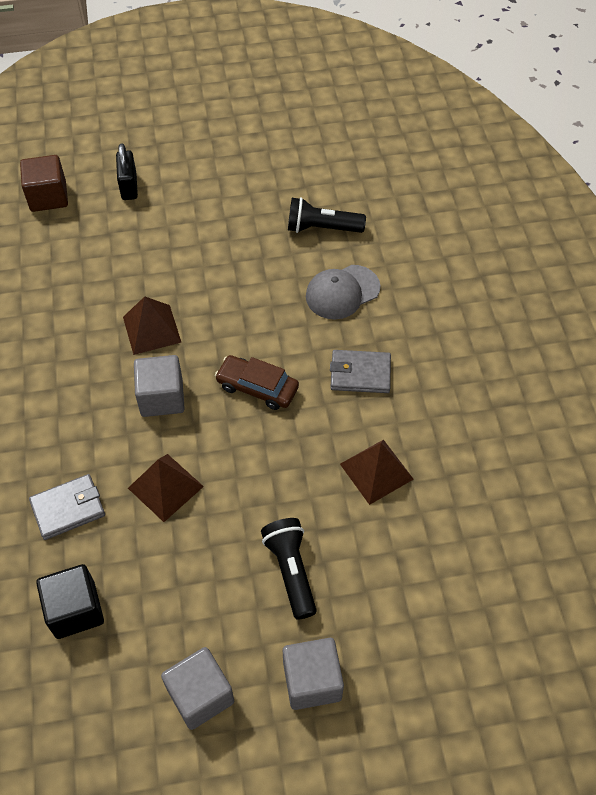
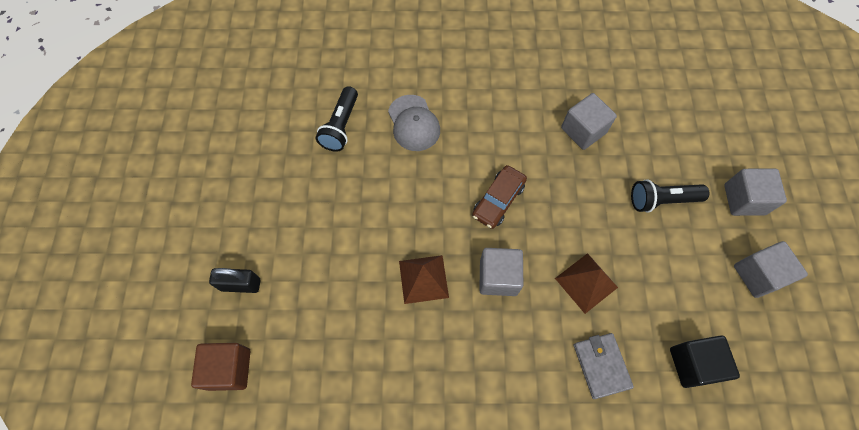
camera: 80 degrees left, 10 degrees up
(360, 374) = (496, 125): grey wallet -> none
(376, 471) = (583, 130): brown pyramid -> grey cube

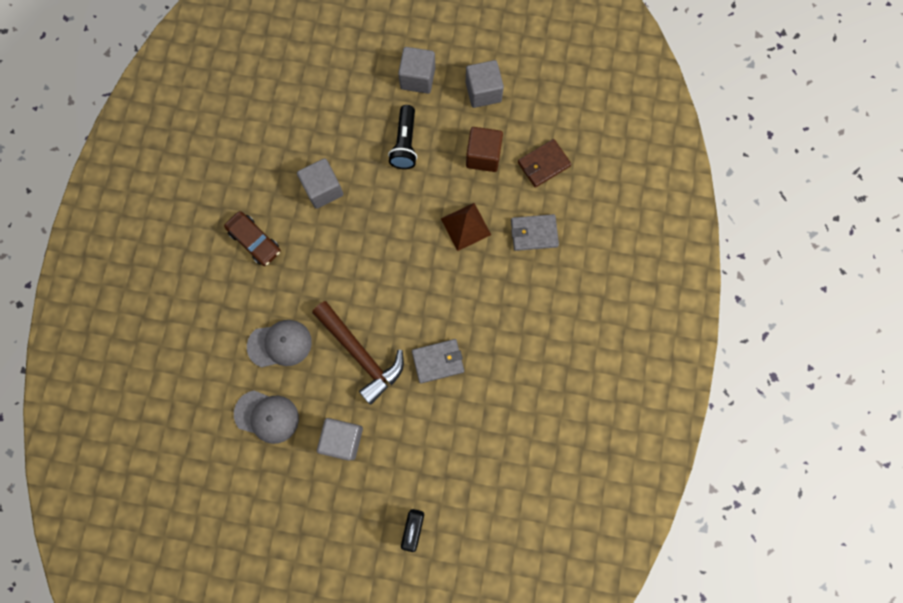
camera: 80 degrees left, 10 degrees up
(229, 369) = (487, 542): brown cube -> brown cube (483, 156)
(341, 126) = (267, 416): black flashlight -> grey cap
(416, 199) = (361, 355): none -> brown hammer
(423, 279) = (438, 361): brown pyramid -> grey wallet
(498, 200) = (377, 281): brown car -> brown car (254, 241)
(498, 277) = (448, 297): grey cube -> grey cube (342, 439)
(693, 364) = (543, 164): black cube -> brown wallet

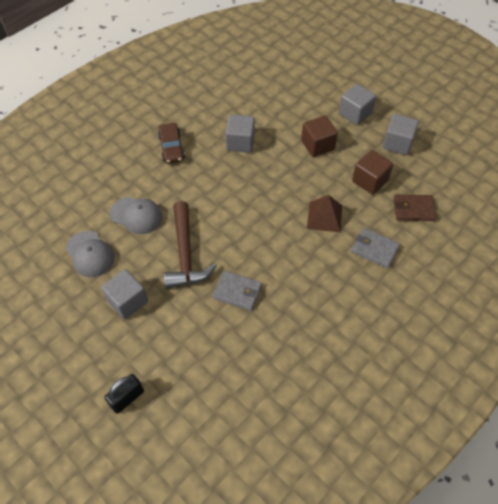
camera: 35 degrees right, 20 degrees down
(405, 143) = (317, 145): black flashlight -> brown cube

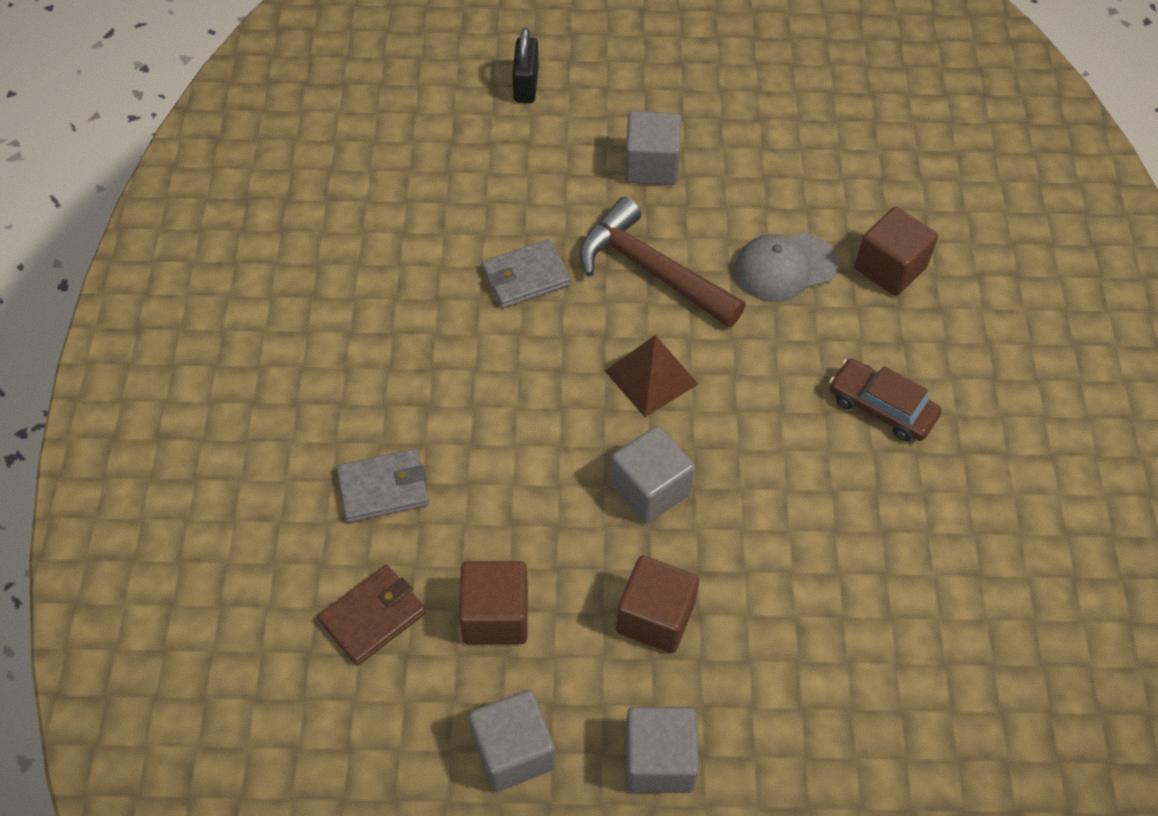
camera: 135 degrees right, 0 degrees up
(90, 254) = (772, 178): grey cap -> none
(102, 186) = (890, 268): none -> brown cube
(240, 142) = (789, 509): grey cube -> grey cube (650, 489)
(324, 216) = (511, 483): brown pyramid -> brown pyramid (651, 377)

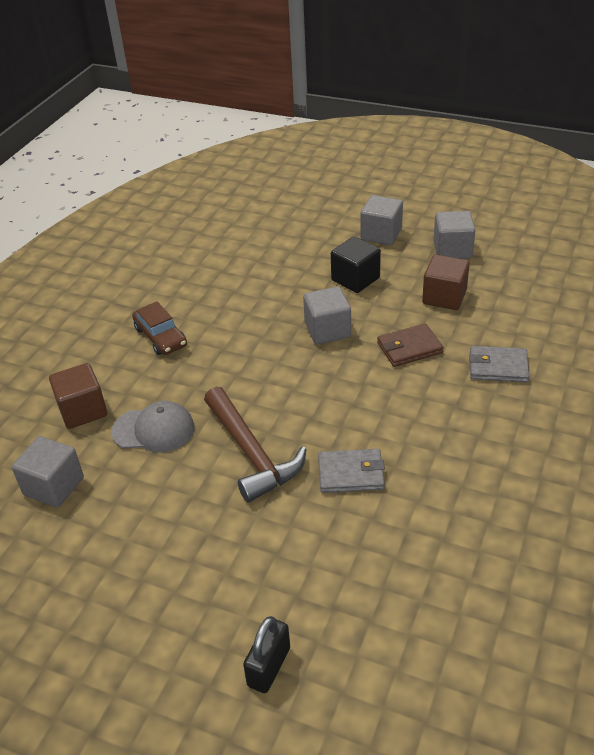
camera: 155 degrees left, 15 degrees down
(373, 617) = (516, 310): brown wallet -> brown wallet (409, 348)
(651, 166) = (199, 539): grey cube -> grey cube (54, 486)
(651, 377) = (293, 385): brown pyramid -> none
(655, 617) = (355, 279): brown cube -> black cube

